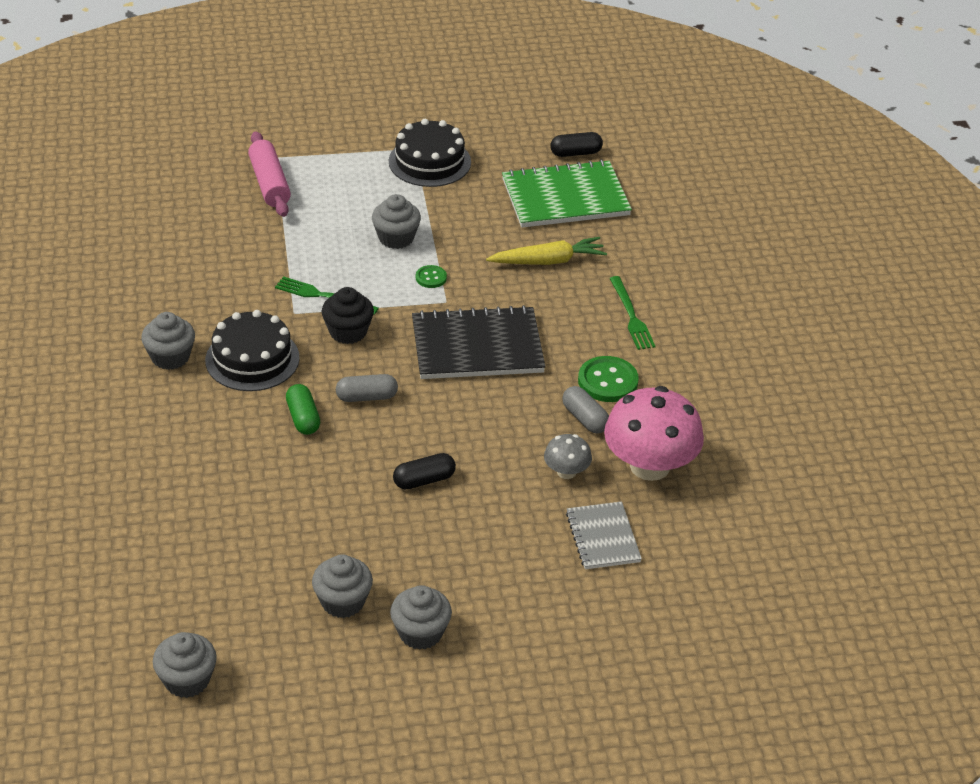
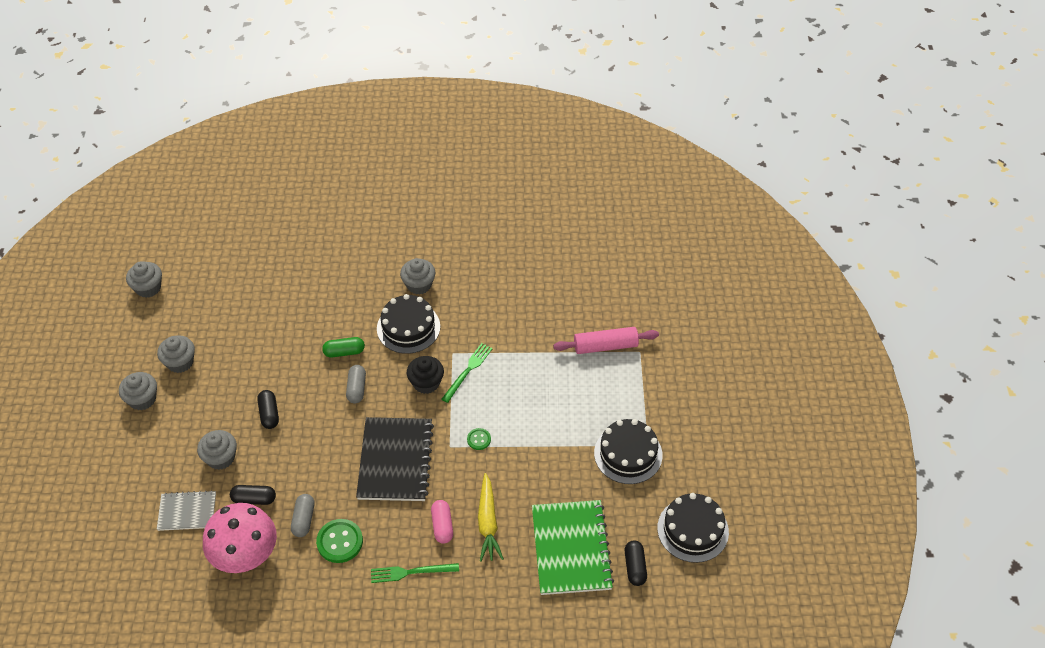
camera: 100 degrees right, 10 degrees up
(396, 238) = (530, 421): grey cupcake -> grey cupcake (221, 458)
(519, 116) = (693, 530): none -> black cake
(562, 297) = (442, 526): none -> pink capsule
(566, 472) = (254, 499): grey mushroom -> black capsule
(585, 418) = (304, 519): grey capsule -> grey capsule turned 60 degrees counterclockwise

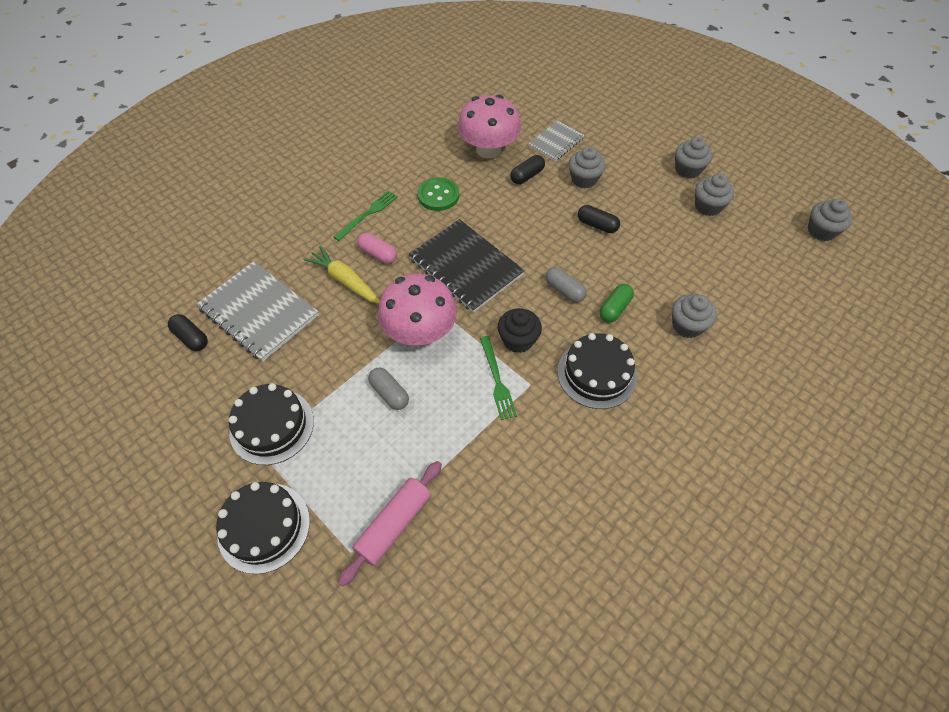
camera: 135 degrees right, 5 degrees up
(304, 519) = (479, 189): grey capsule -> grey capsule (389, 393)
(419, 285) = (646, 423): grey cupcake -> grey cupcake (687, 325)
(479, 439) = (420, 332): green button -> pink mushroom
(571, 548) = (259, 312): green notebook -> grey notebook
(693, 530) = (156, 406): black cake -> black cake (264, 527)

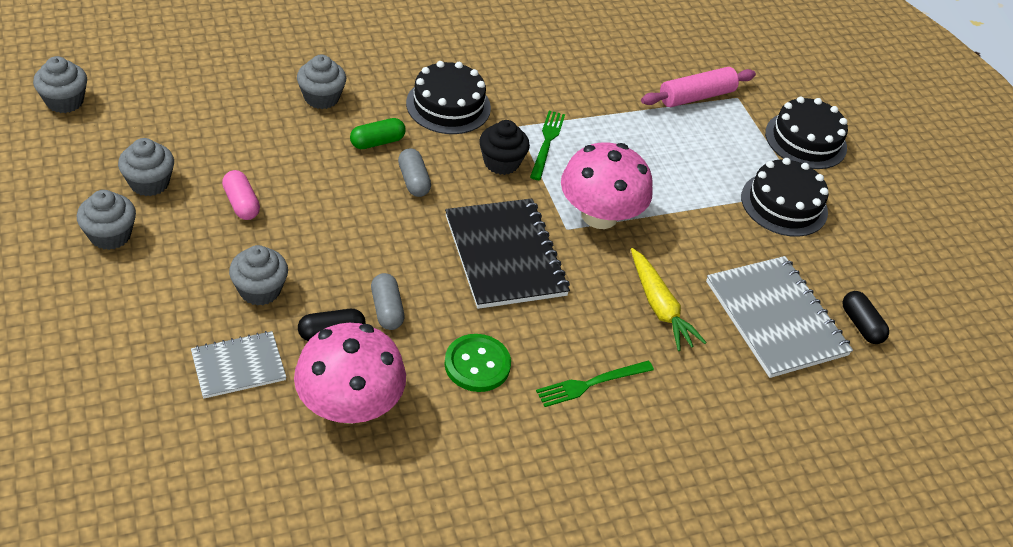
camera: 160 degrees left, 10 degrees down
(378, 254) = (604, 321): pink capsule -> pink capsule (241, 203)
(389, 393) = (658, 179): grey capsule -> grey capsule (387, 309)
(597, 225) = (306, 226): black capsule -> none

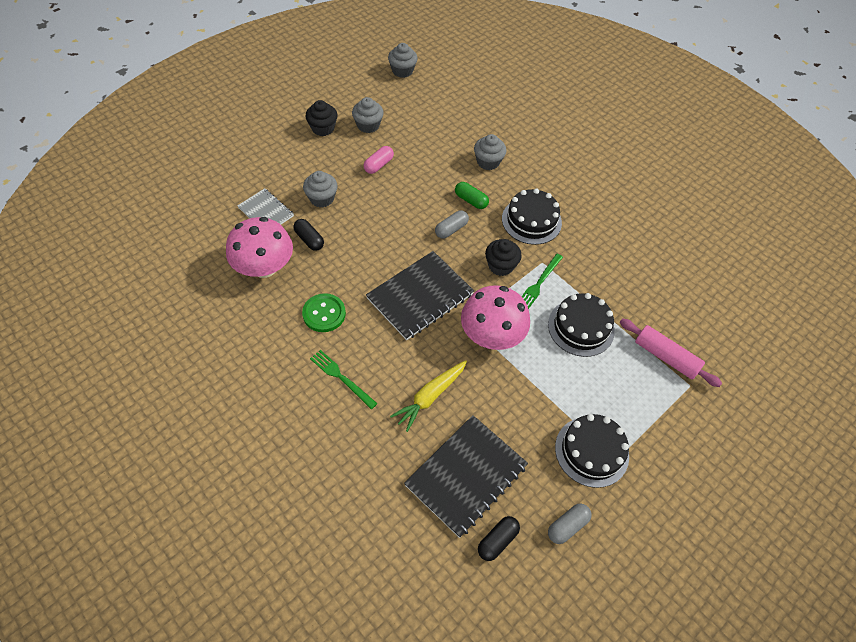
camera: 70 degrees right, 10 degrees up
(110, 235) = (323, 128): grey cupcake -> black cupcake
(387, 309) = (341, 256): grey capsule -> grey capsule (567, 526)
(547, 142) = (539, 283): green fork -> green fork turned 135 degrees clockwise
(776, 318) = (466, 475): grey notebook -> black notebook
(805, 140) = (681, 449): black cake -> black cake (581, 327)

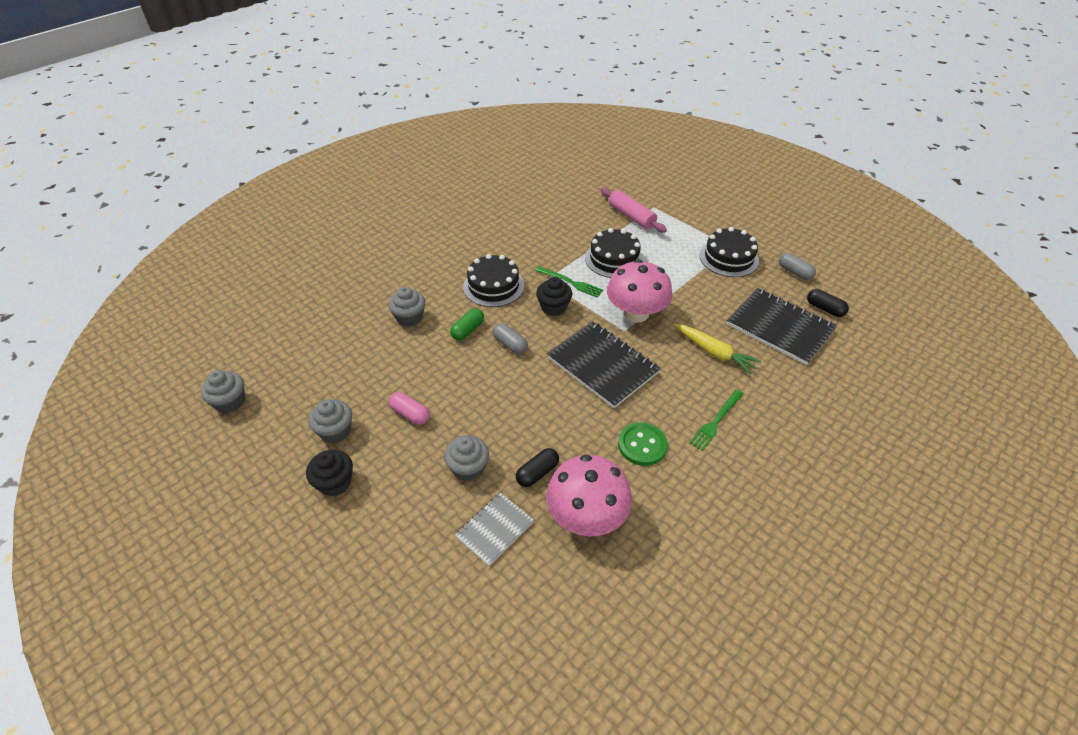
camera: 90 degrees left, 10 degrees down
(665, 357) = (631, 216): pink rolling pin -> pink rolling pin turned 75 degrees counterclockwise

